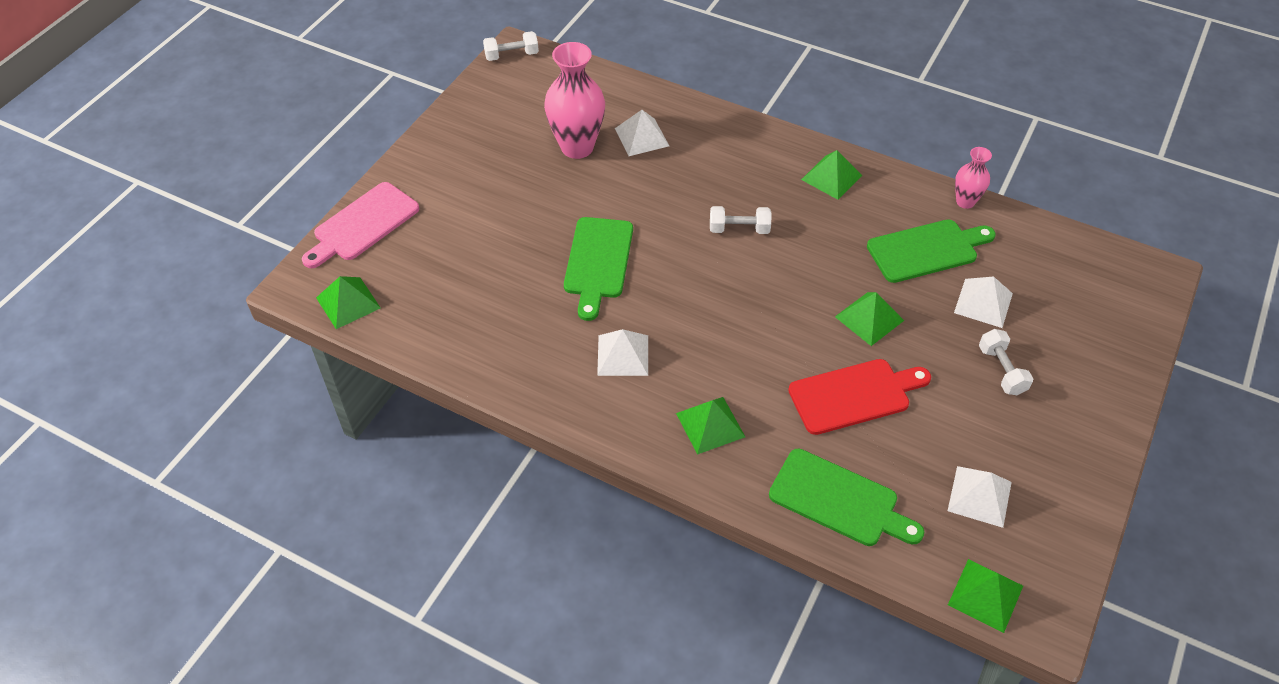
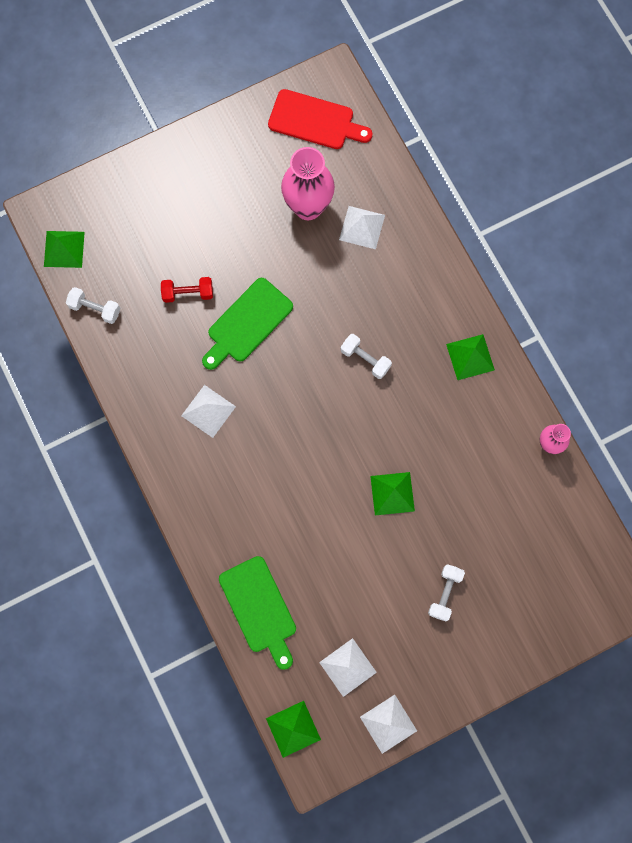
camera: 35 degrees right, 25 degrees up
(363, 224) = (114, 184): pink cutting board -> none
(511, 55) = (325, 79): white dumbbell -> white dumbbell (95, 309)
(515, 270) = (188, 293): none -> red dumbbell
(710, 425) = (223, 501): green pyramid -> none
(854, 395) = (331, 544): red cutting board -> red cutting board (315, 121)
(926, 250) = (482, 466): green cutting board -> none
(983, 303) = (482, 535): white pyramid -> white pyramid (388, 723)

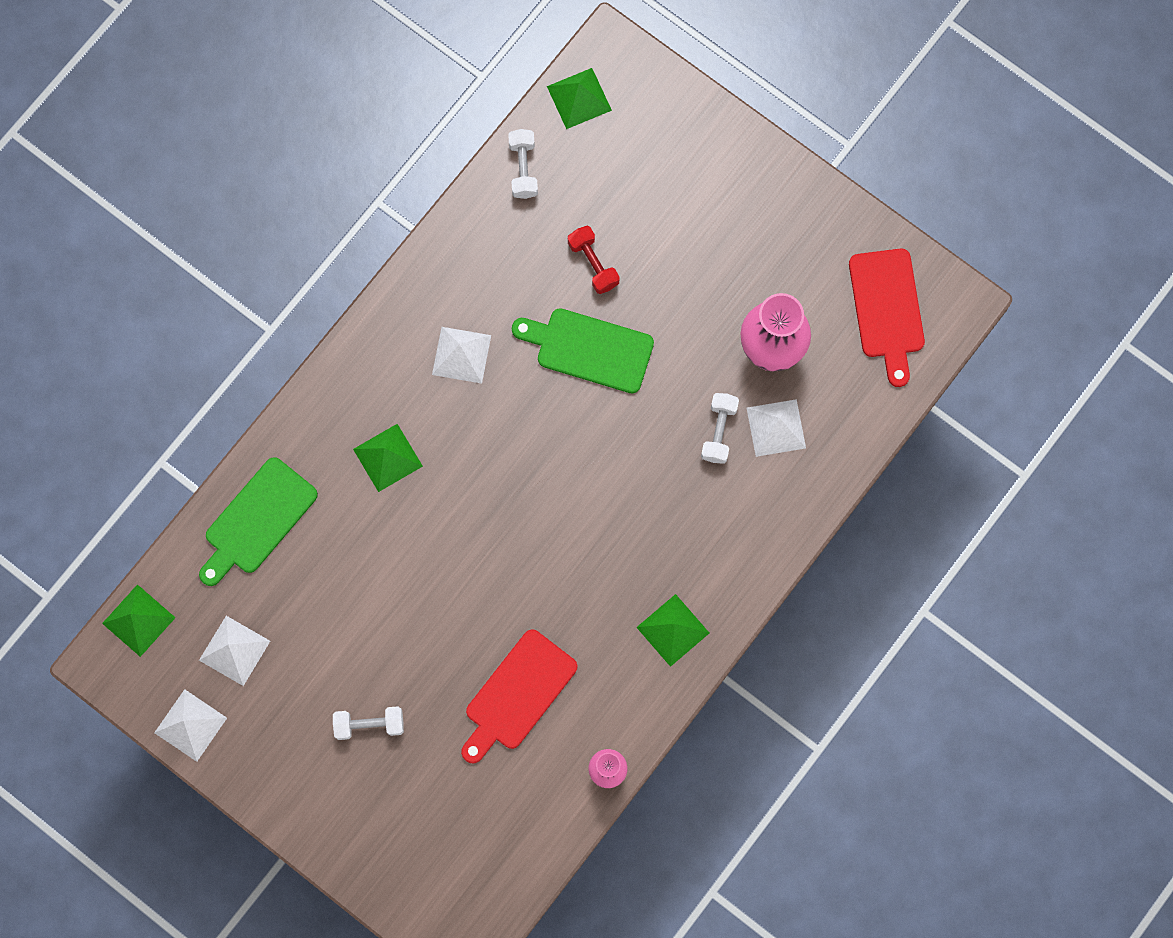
camera: 65 degrees right, 0 degrees up
(365, 359) = (610, 506): white dumbbell -> white dumbbell (719, 431)
(392, 493) = (461, 611): green pyramid -> green pyramid (388, 457)
(468, 480) = (517, 694): none -> red cutting board

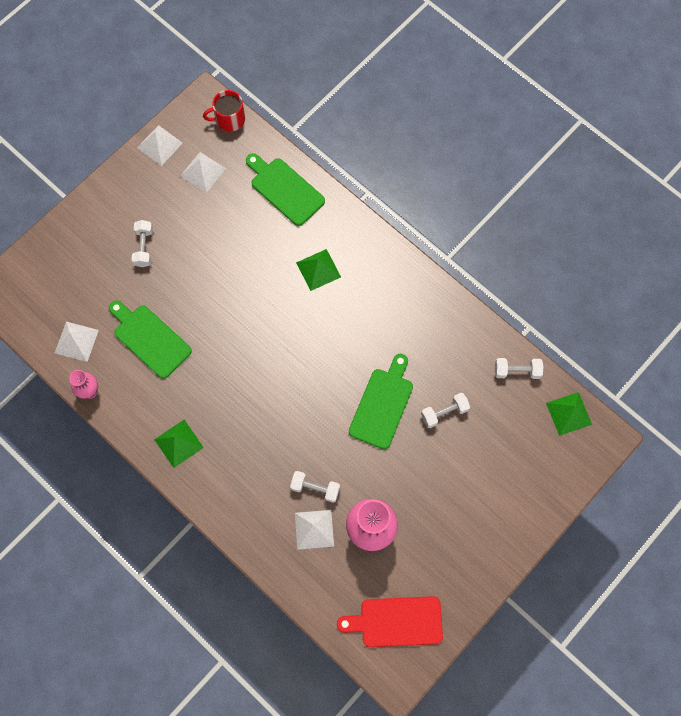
camera: 95 degrees right, 5 degrees down
(138, 620) = (229, 119): green pyramid -> red mug
(461, 355) = (385, 320): white pyramid -> white pyramid (76, 341)
(517, 694) = (150, 339): red cutting board -> green cutting board
(593, 264) = (444, 412): red dumbbell -> white dumbbell

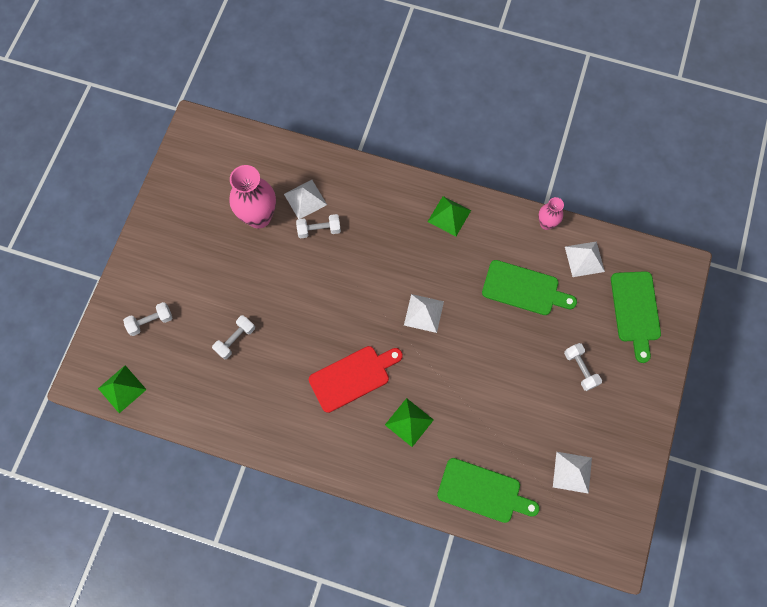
camera: 155 degrees right, 0 degrees up
(159, 145) = (631, 481): white pyramid -> white pyramid (424, 313)
(229, 119) = (580, 545): red mug -> none
(382, 405) = (293, 322): green cutting board -> green cutting board (635, 310)
(396, 622) = (210, 162): red cutting board -> red cutting board (352, 377)
(517, 371) = (183, 407): white dumbbell -> white dumbbell (150, 321)

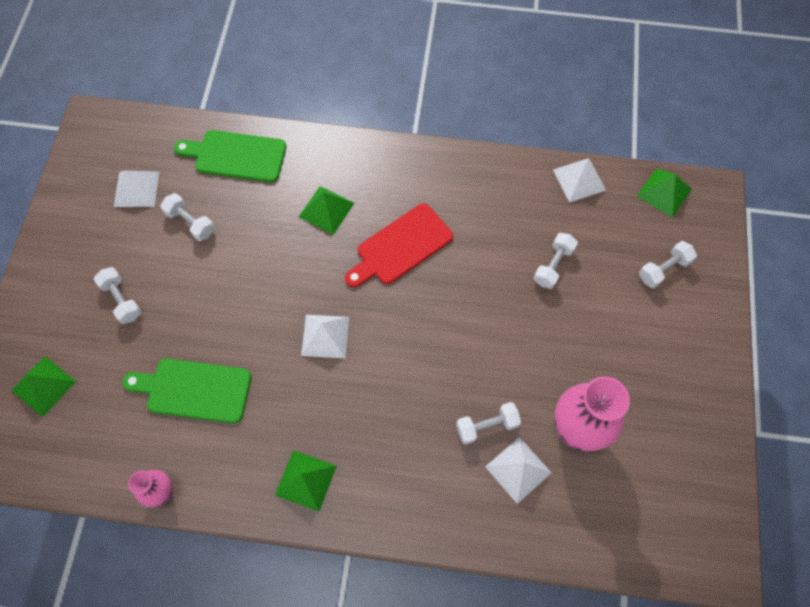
camera: 170 degrees right, 5 degrees down
(525, 429) = (190, 223): none -> white dumbbell
(584, 259) = (109, 447): white pyramid -> white pyramid (579, 179)
(635, 310) = (43, 386): green cutting board -> green pyramid

